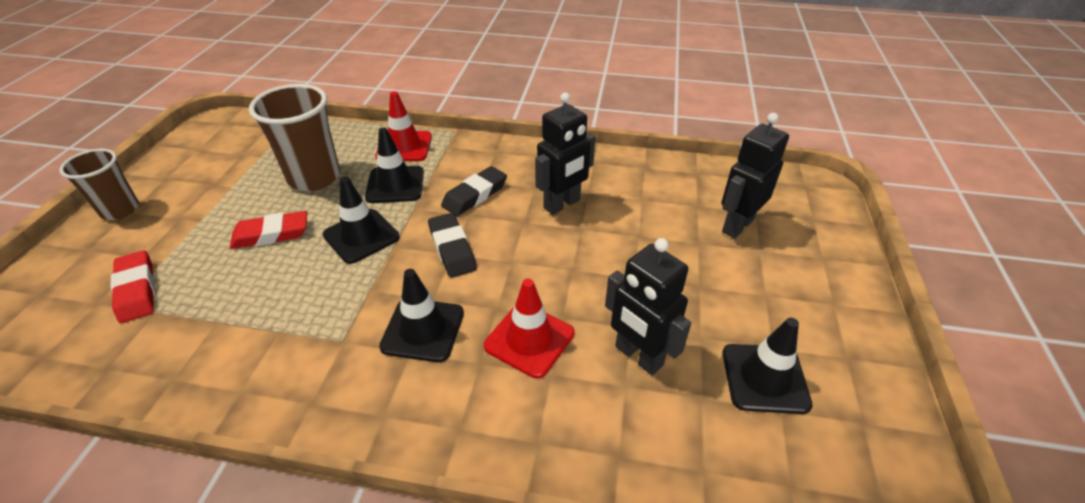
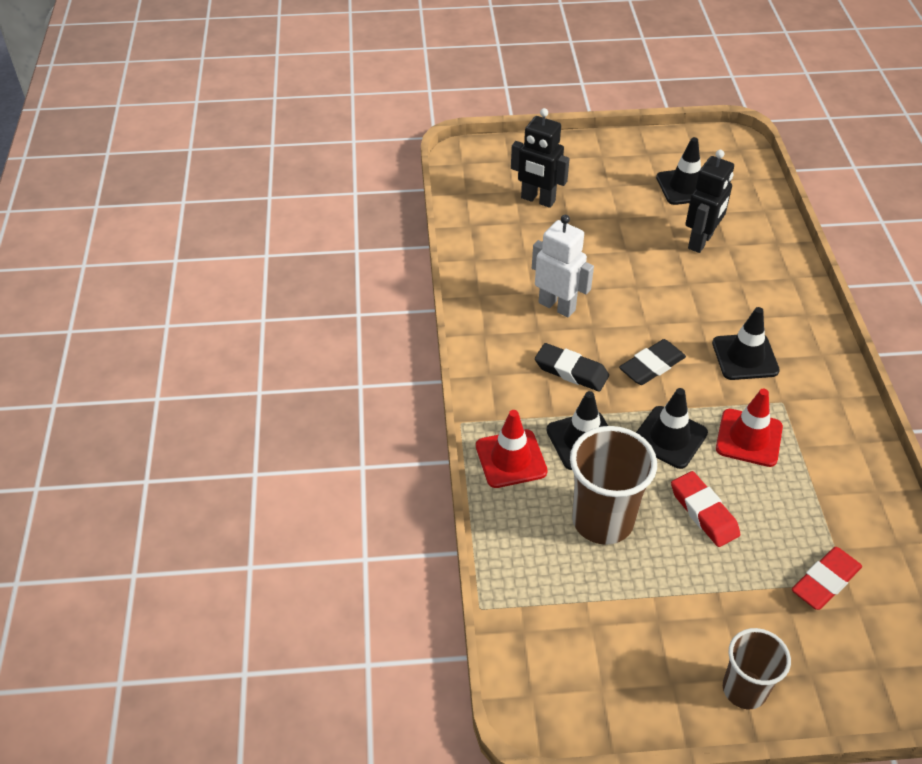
camera: 105 degrees left, 5 degrees up
(529, 339) = (719, 296): red traffic cone -> red traffic cone (749, 438)
(562, 204) = (557, 306): black robot -> white robot

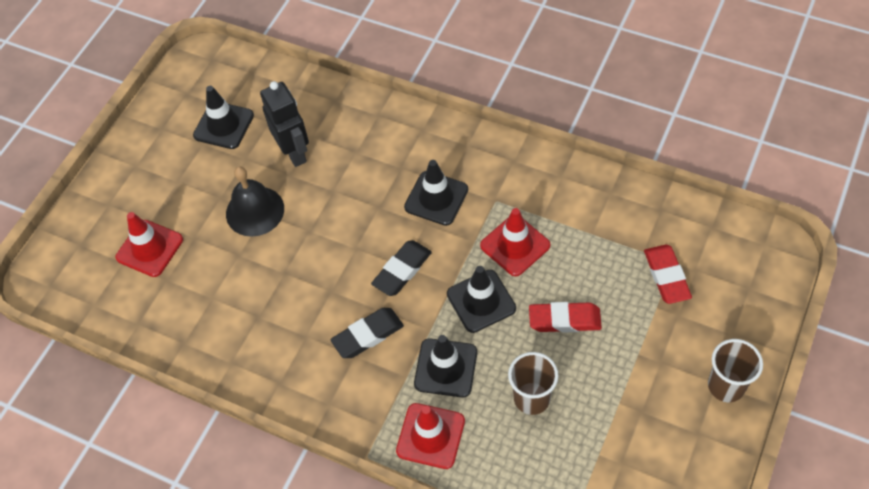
camera: 55 degrees left, 10 degrees up
(537, 200) = (149, 248): black robot -> red traffic cone
(557, 306) = (288, 305): white robot -> none
(602, 520) = (532, 398): brown cup -> brown cup, size x0.64
(624, 244) = (255, 211): none -> black bell
(652, 366) = (402, 270): black eraser -> black eraser turned 45 degrees clockwise

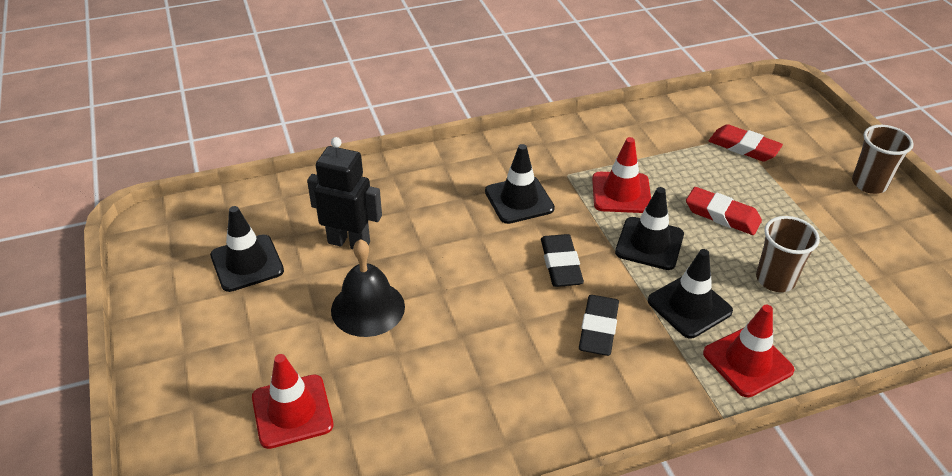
camera: 50 degrees left, 15 degrees down
(564, 320) = (722, 215): red eraser -> red eraser turned 75 degrees clockwise

